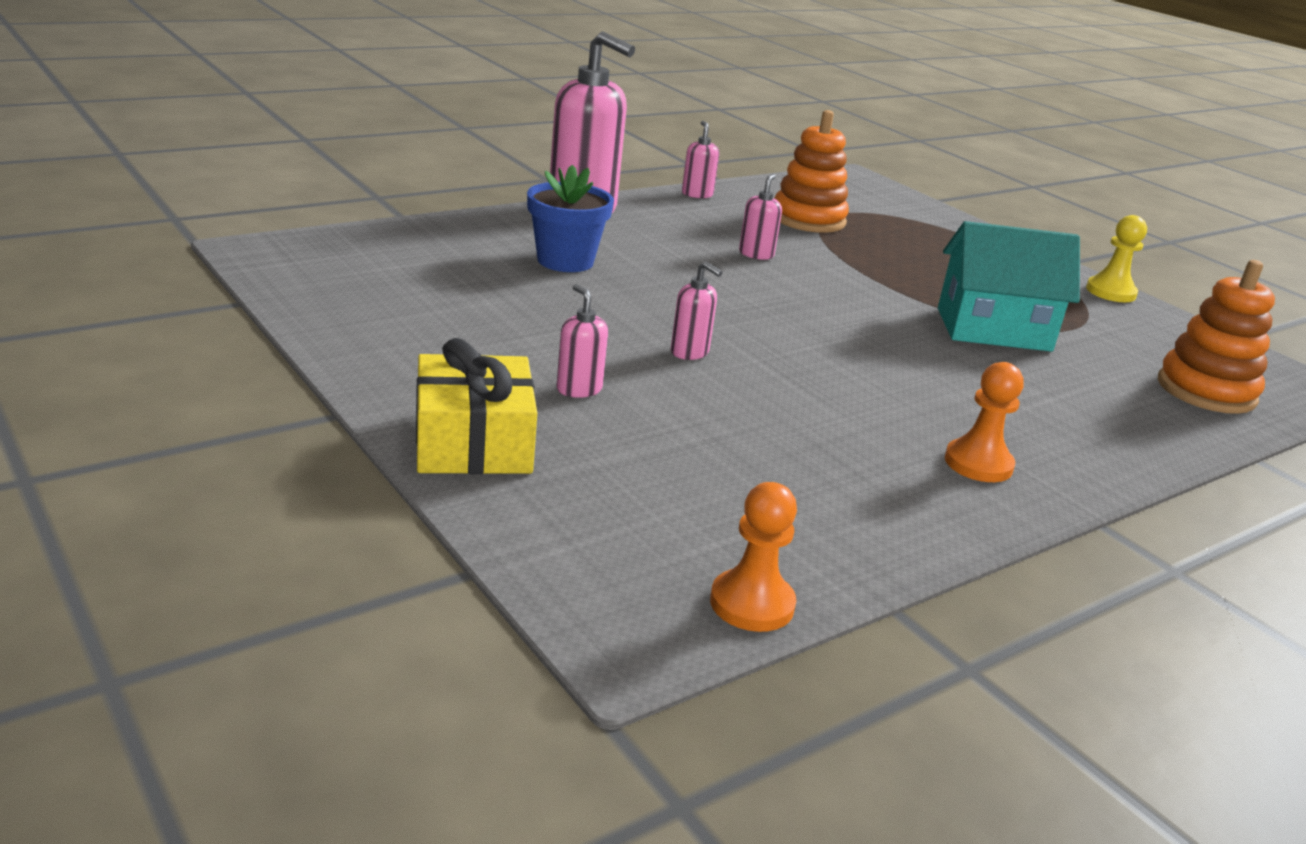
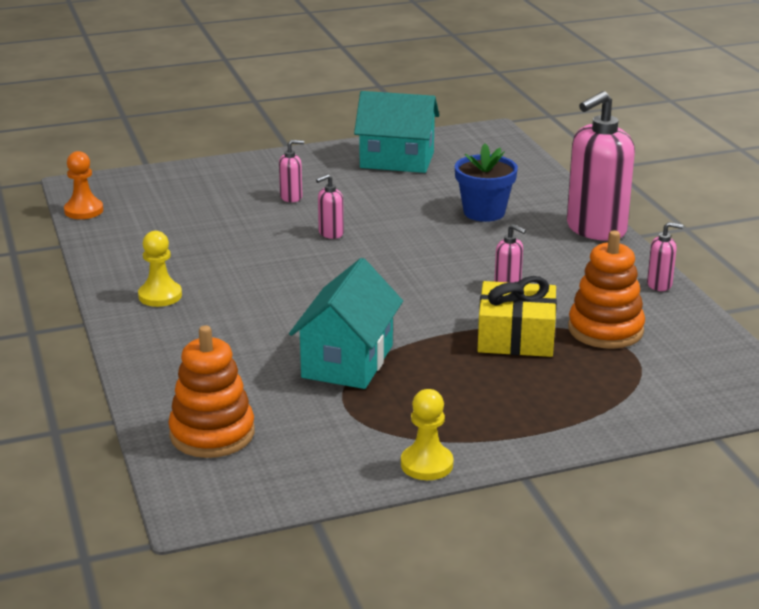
camera: 110 degrees right, 0 degrees up
(396, 314) = (397, 160): none -> turquoise house
(473, 442) = (244, 169): yellow gift -> yellow gift (516, 337)
(978, 464) = (160, 296): orange pawn -> yellow pawn

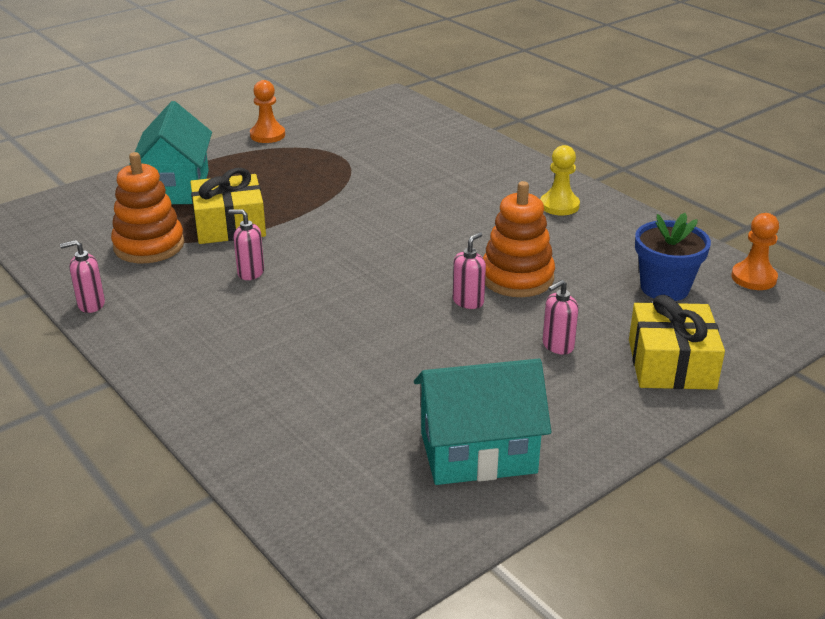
camera: 160 degrees right, 5 degrees up
(212, 434) = (417, 128): orange stacking toy -> orange stacking toy (517, 278)
(225, 176) = (671, 364): none -> yellow gift
(347, 361) = (359, 183): turquoise house -> turquoise house (176, 187)
(426, 464) = (267, 135): yellow pawn -> orange pawn
(484, 212) = (309, 371): blue flower pot -> blue flower pot (664, 288)
(595, 229) = (163, 371): pink soap dispenser -> none

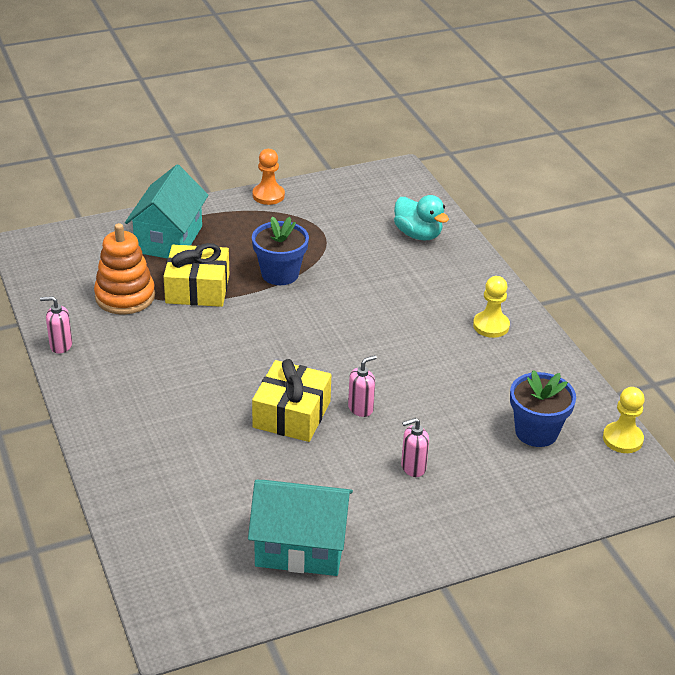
camera: 15 degrees right, 5 degrees up
(250, 272) = (195, 341): pink soap dispenser -> none
(314, 198) = (280, 274): none -> blue flower pot
(440, 143) = (418, 234): none -> turquoise duck
(517, 278) = (413, 394): orange stacking toy -> none
(671, 364) = (498, 506): yellow gift -> yellow gift (292, 414)
(753, 278) = (622, 439): orange pawn -> yellow pawn

